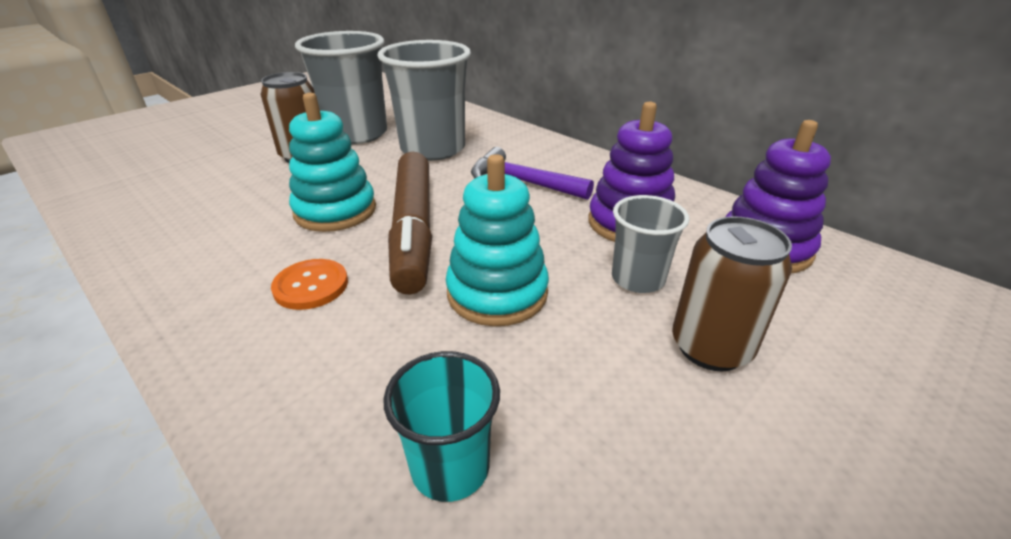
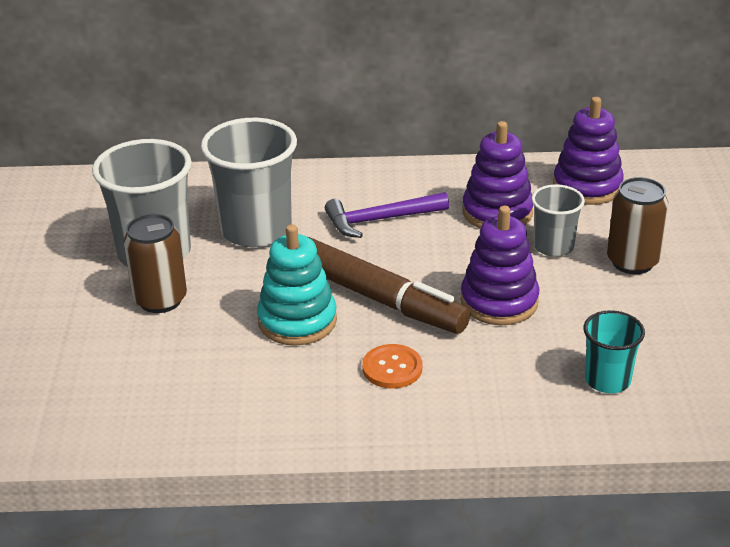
camera: 45 degrees left, 0 degrees up
(497, 293) = (499, 301): turquoise stacking toy -> purple stacking toy

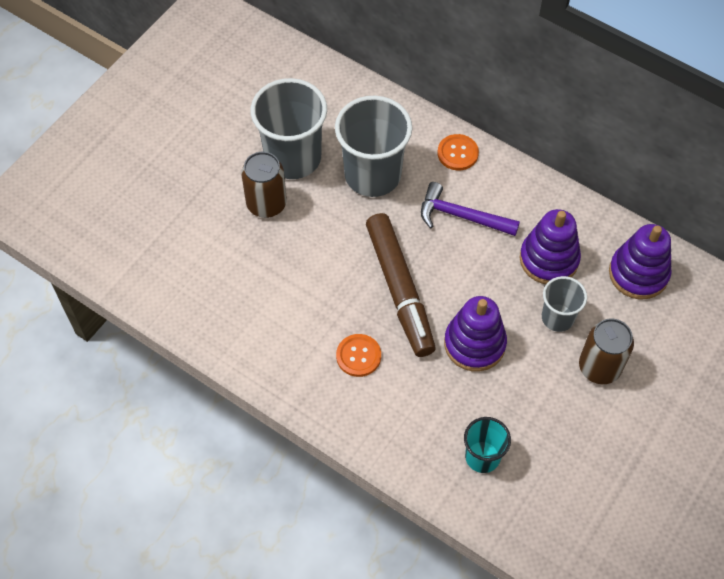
camera: 35 degrees right, 25 degrees up
(297, 321) = (334, 277): turquoise stacking toy -> none
(326, 180) = (457, 153): none -> orange button

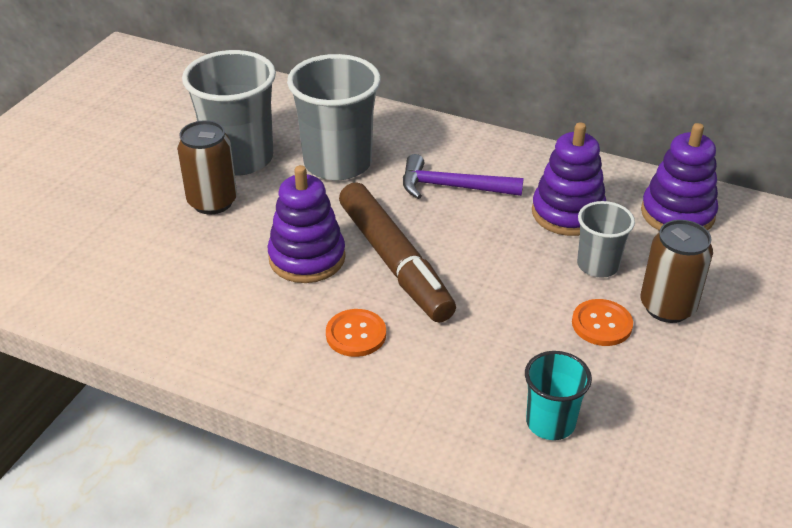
camera: 10 degrees left, 20 degrees down
(457, 153) = (432, 135): orange button -> orange button (601, 324)
(474, 344) = (503, 303): purple stacking toy -> purple stacking toy (307, 258)

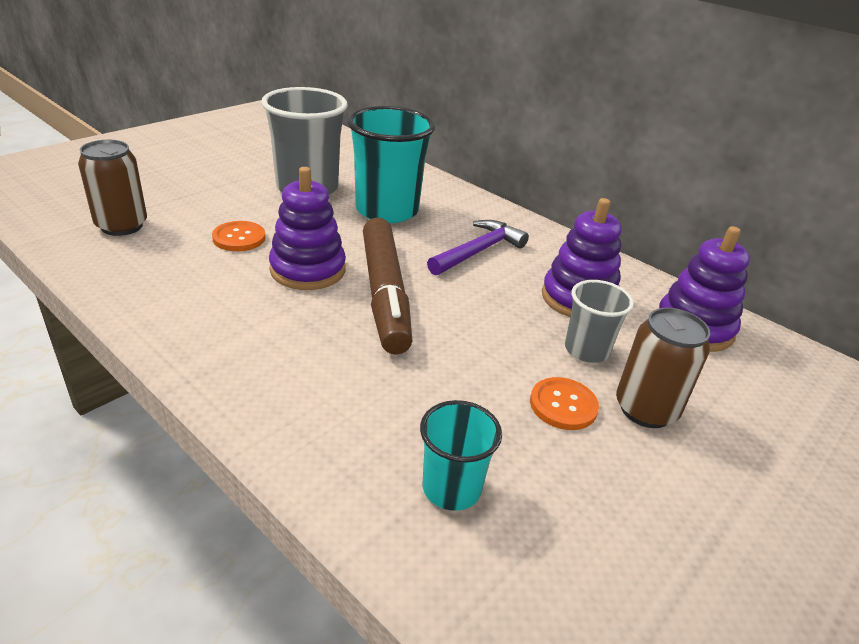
camera: 15 degrees right, 5 degrees down
(212, 202) = (261, 211): brown can -> brown can (122, 226)
(338, 163) = (387, 210): grey cup -> turquoise cup
(356, 334) = (305, 342): orange button -> orange button (239, 238)
(453, 187) = (478, 251): purple hammer -> purple hammer turned 105 degrees clockwise

